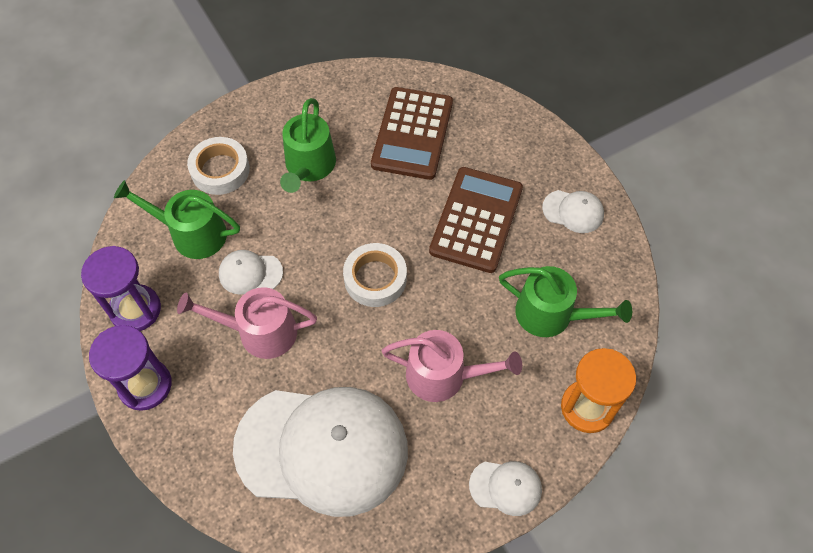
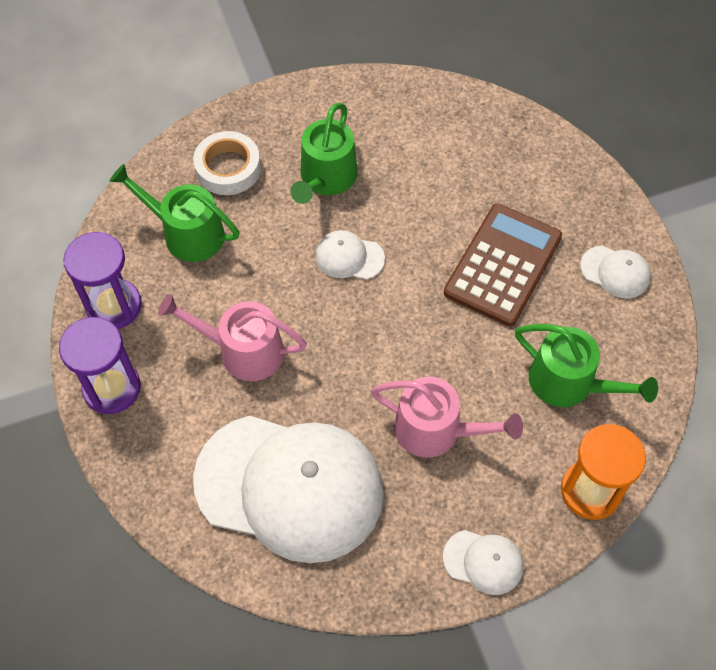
camera: 10 degrees right, 0 degrees up
(250, 273) = (243, 286): white cap -> white cap (349, 257)
(375, 278) = (378, 312): white tape -> none
(412, 133) = (448, 158): brown calculator -> none

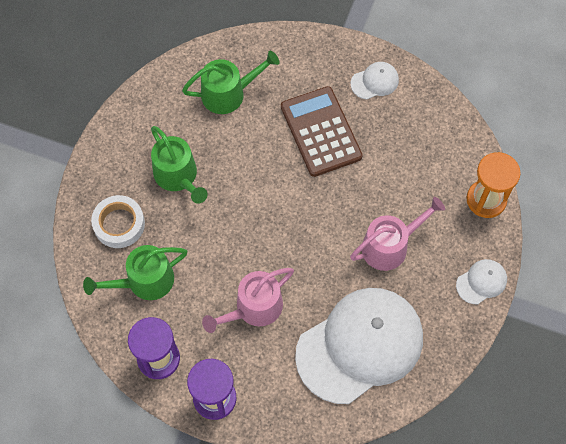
camera: 50 degrees left, 5 degrees up
(349, 257) = (243, 205): white cap -> none
(568, 382) = (418, 159): green watering can -> green watering can (228, 93)

